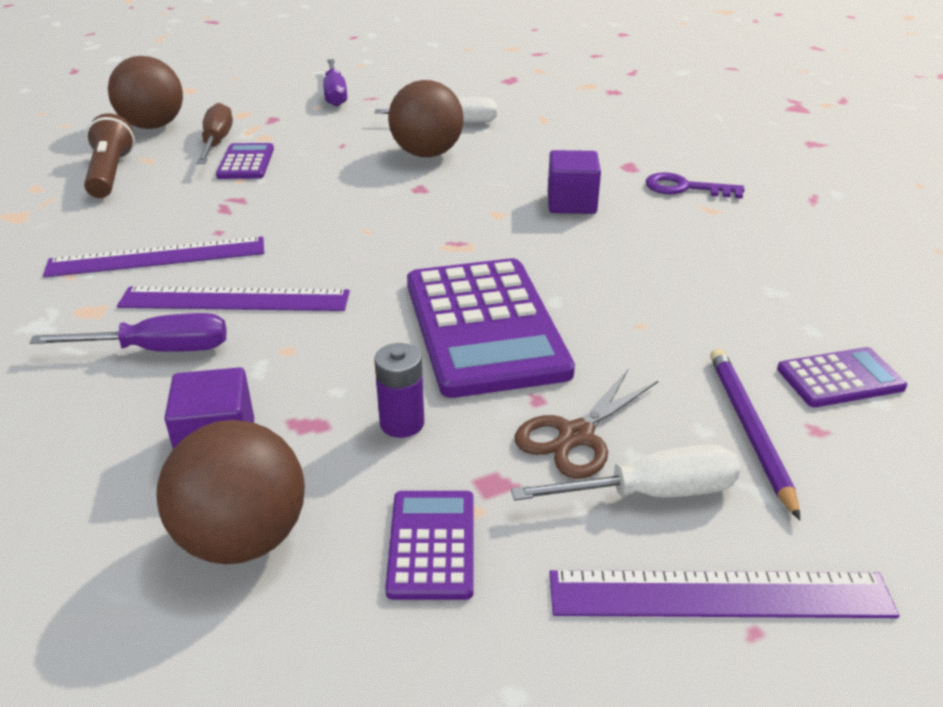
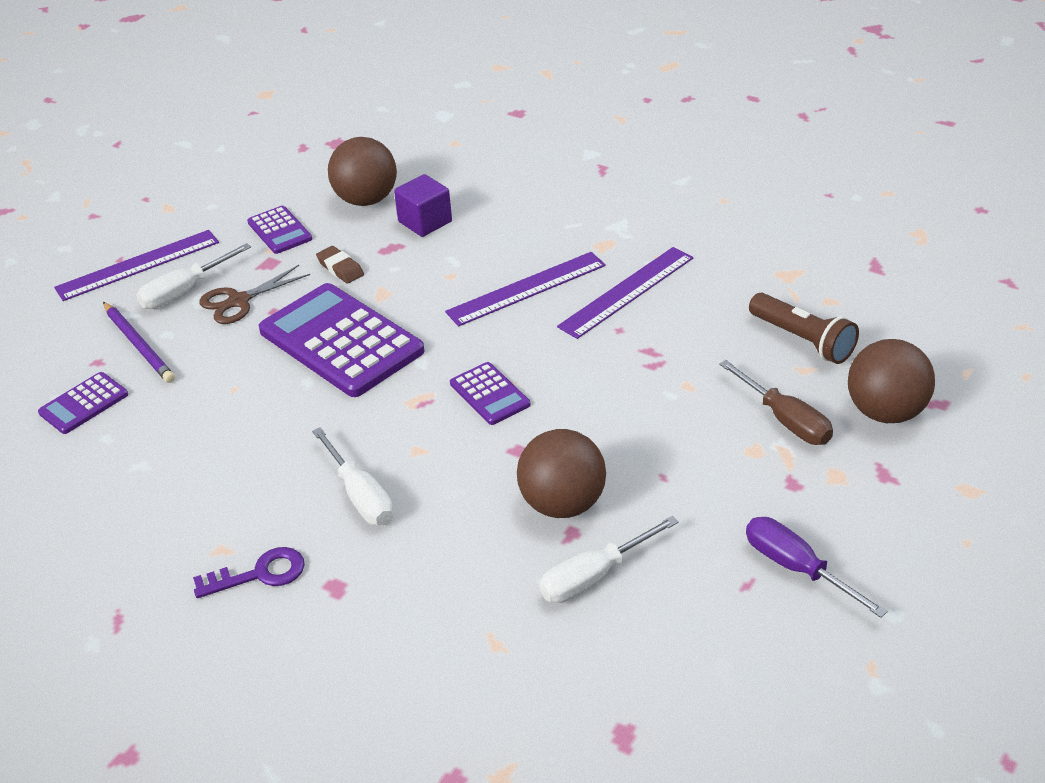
camera: 150 degrees right, 5 degrees up
(158, 350) = (525, 244): purple screwdriver -> none
(246, 162) = (715, 407): purple calculator -> purple calculator (489, 394)
(402, 423) = (340, 268): purple battery -> brown eraser
(571, 203) = (360, 495): purple cube -> white screwdriver
(576, 436) = (239, 301): brown scissors -> brown scissors turned 135 degrees counterclockwise

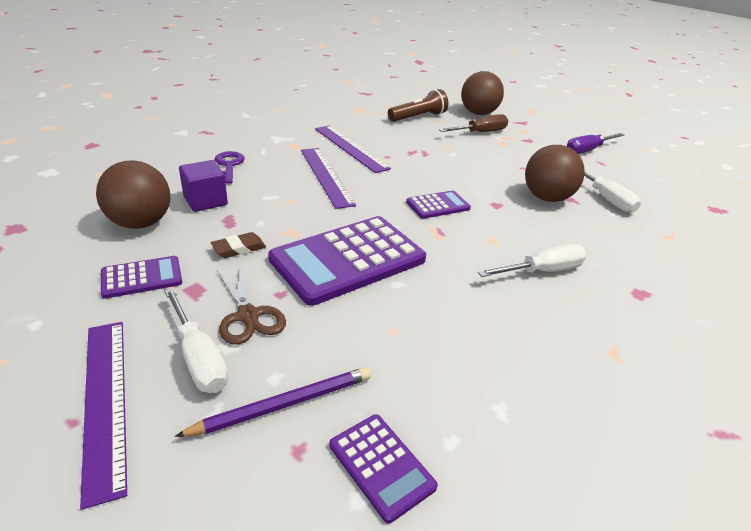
camera: 85 degrees left, 5 degrees down
(259, 574) = (638, 332): purple key -> purple key (228, 166)

